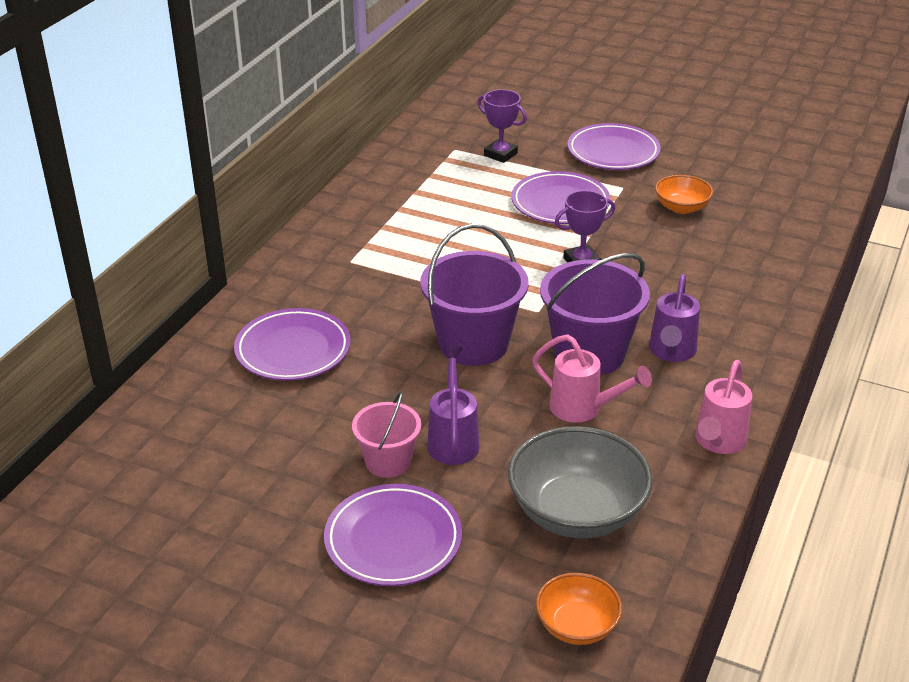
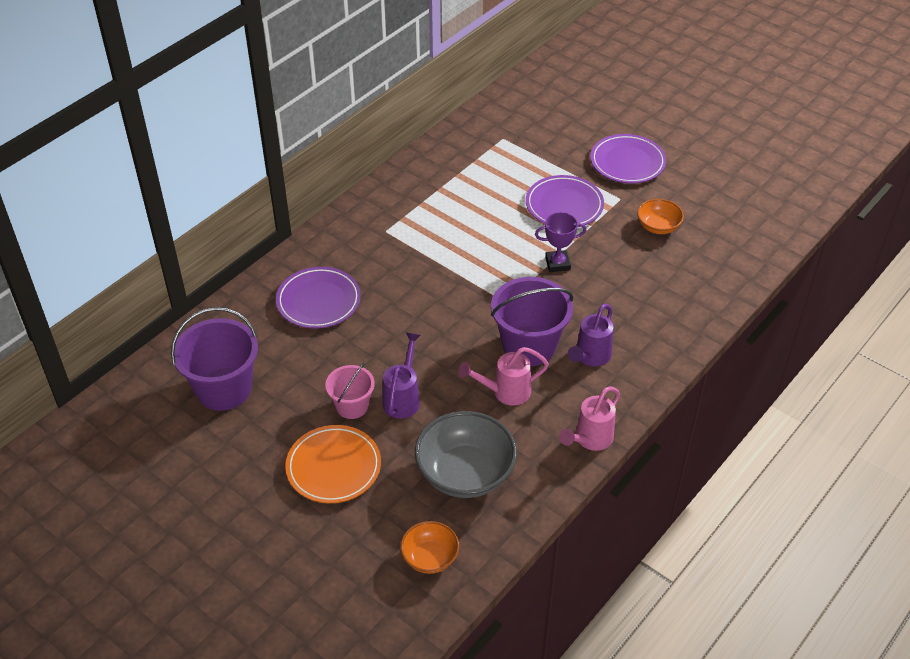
camera: 15 degrees right, 10 degrees up
(393, 540) = (333, 467): purple plate -> orange plate
(473, 344) = (448, 321): purple bucket -> purple bucket (224, 389)
(500, 154) = (537, 150): purple trophy -> none
(583, 409) = (505, 392): pink watering can -> pink watering can turned 120 degrees clockwise

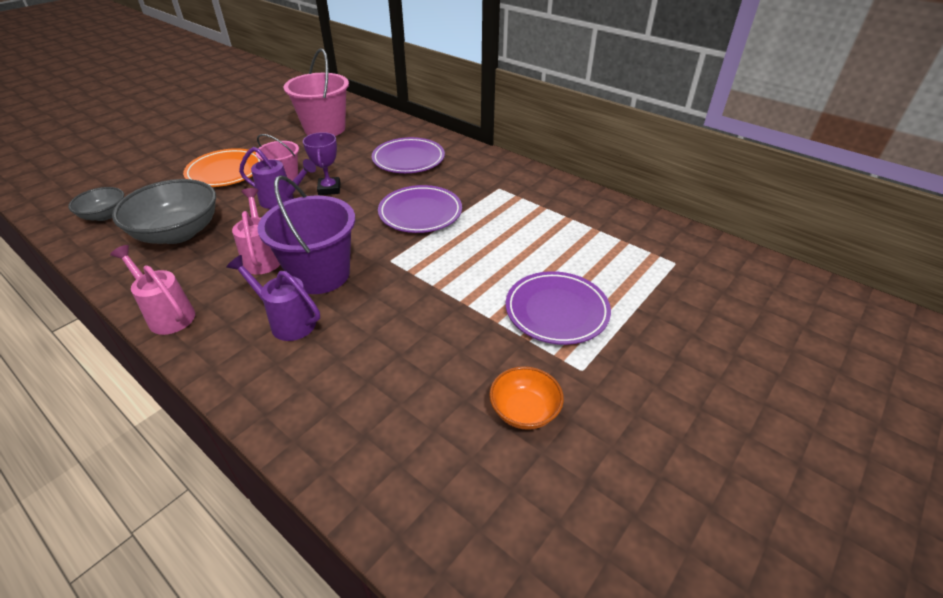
camera: 90 degrees right, 5 degrees down
(224, 389) = (325, 129): purple bucket -> pink bucket
(430, 557) = (105, 215): orange bowl -> grey bowl
(557, 263) = (448, 301): purple trophy -> purple trophy (329, 189)
(627, 162) = (670, 384): purple plate -> purple plate (420, 213)

